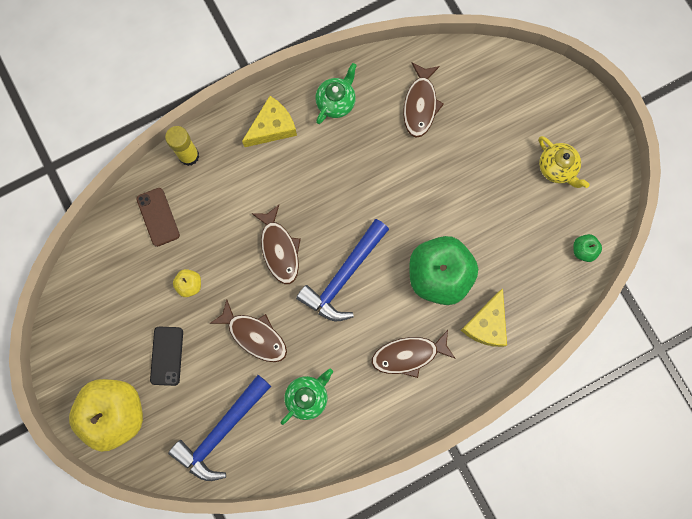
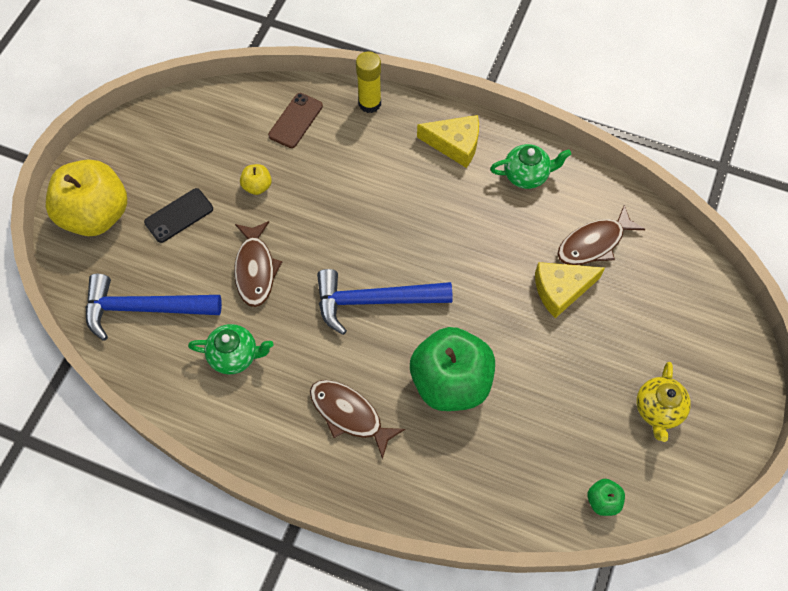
camera: 50 degrees right, 15 degrees down
(279, 249) = (351, 230): brown fish -> none
(486, 324) = (443, 464): yellow cheese -> yellow cheese (561, 290)

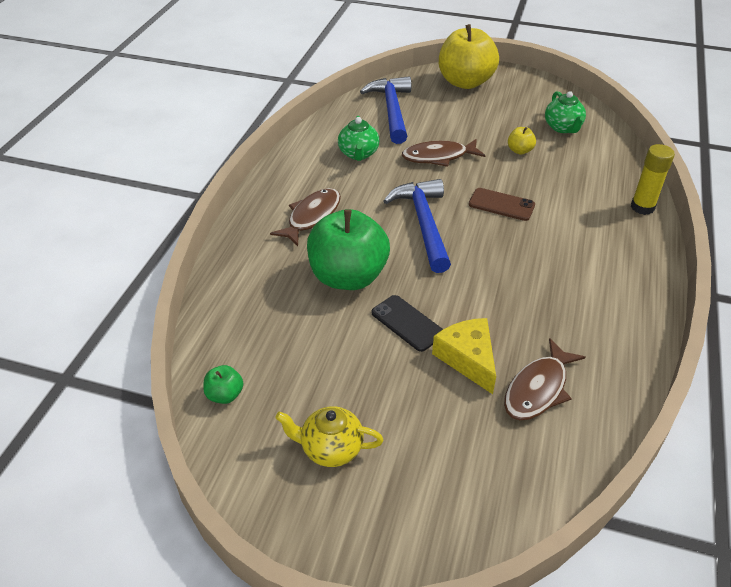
camera: 85 degrees right, 20 degrees down
(179, 215) = (477, 116): black phone -> black phone (407, 323)
(295, 120) = (598, 165): brown phone -> brown phone (501, 205)
(455, 144) = (622, 268): yellow cheese -> none
(526, 175) = (608, 327): green teapot -> green teapot (562, 127)
(594, 243) = (538, 389): brown fish -> brown fish turned 105 degrees counterclockwise

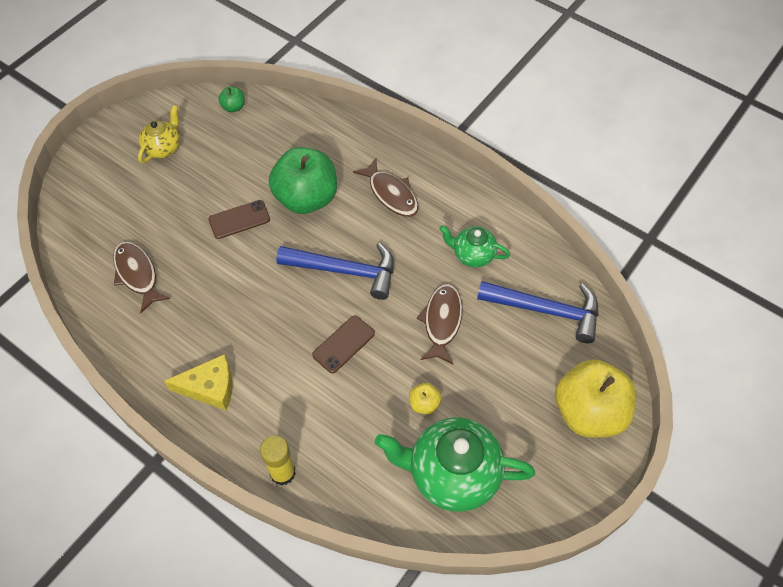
camera: 110 degrees right, 15 degrees up
(407, 323) = (239, 219): black phone -> brown phone
(468, 359) = (186, 244): yellow cheese -> yellow cheese (210, 387)
(562, 127) = (452, 474): green teapot -> green teapot, size x1.84

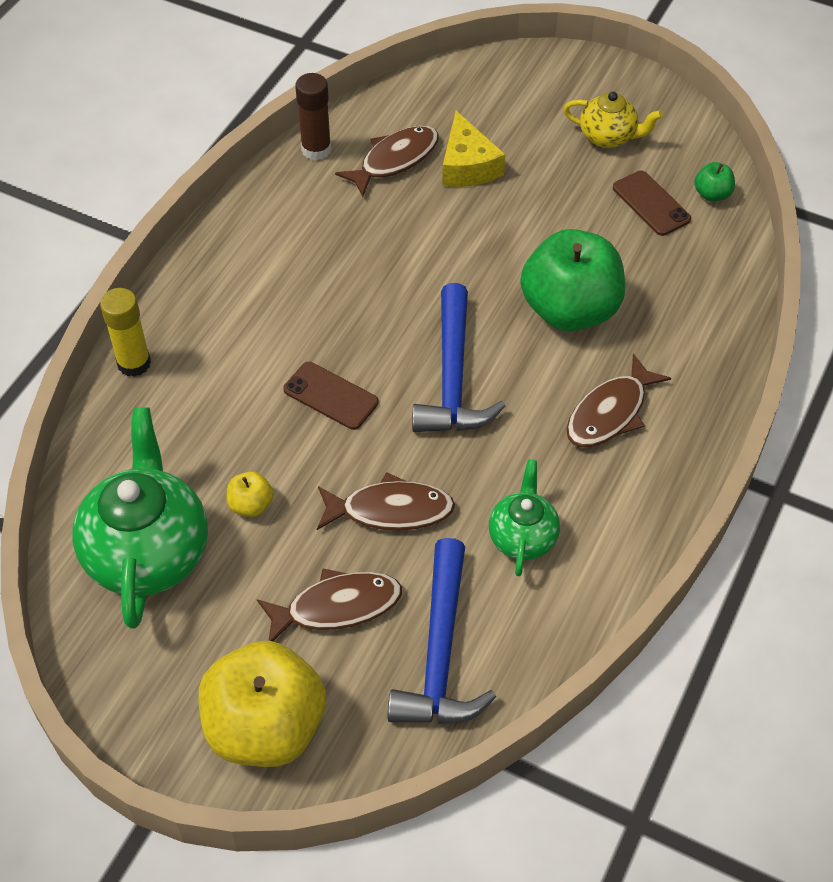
camera: 80 degrees right, 5 degrees down
(106, 324) = (316, 149): none -> brown glue stick
(210, 387) = (243, 267): yellow cheese -> yellow cheese (467, 165)
(239, 219) = (510, 242): brown phone -> brown phone (651, 203)
(508, 361) = (337, 607): none -> brown fish

